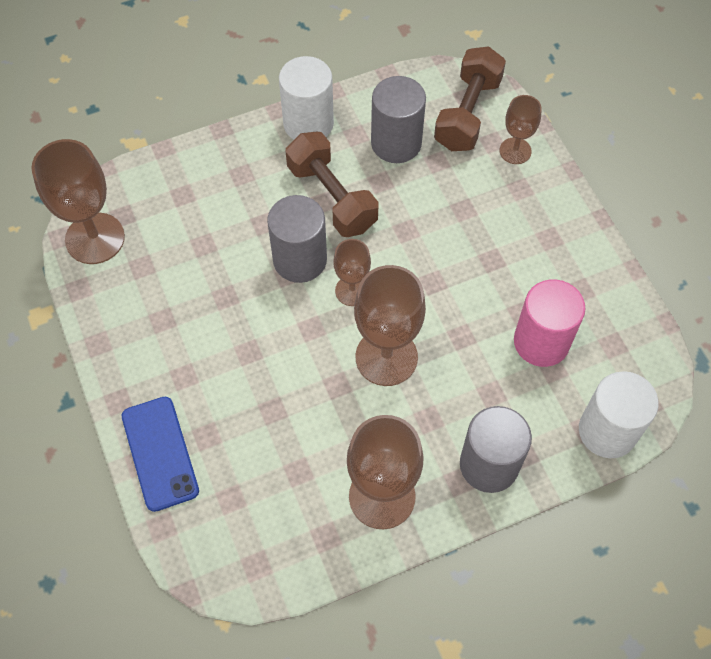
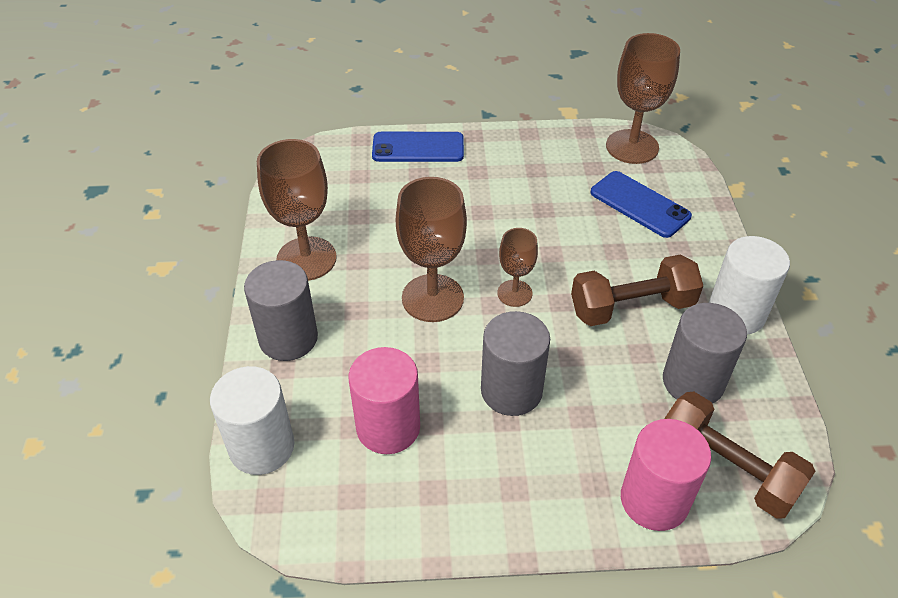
camera: 110 degrees right, 15 degrees down
(189, 215) = (639, 204): none -> blue phone
(300, 260) = (564, 265): grey cylinder -> grey cylinder (511, 391)
(515, 151) = (654, 500): brown goblet -> pink cylinder

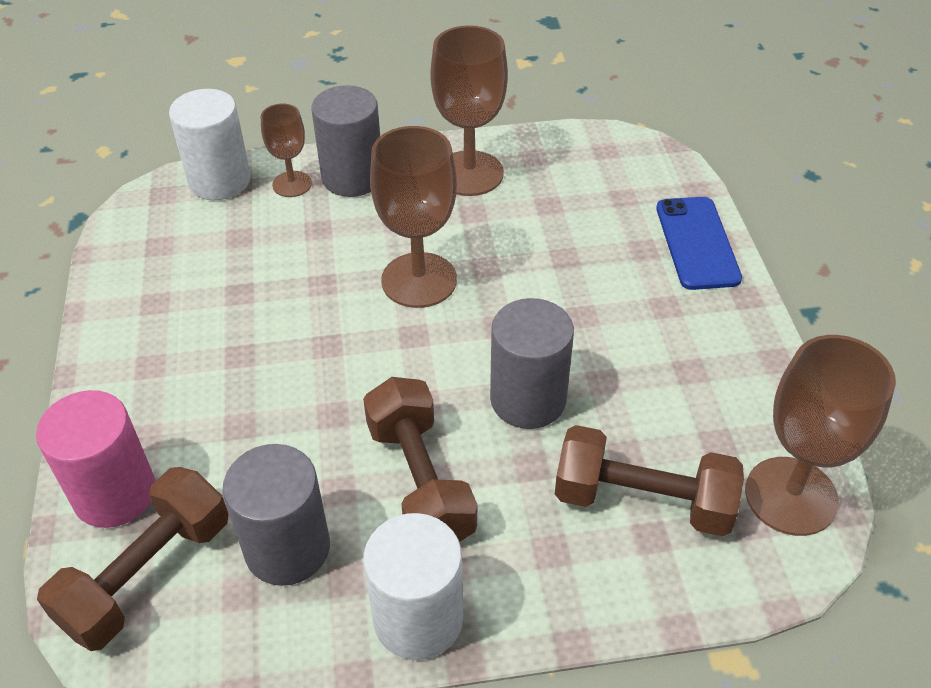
camera: 85 degrees right, 0 degrees up
(388, 427) = (235, 262): pink cylinder -> none
(511, 391) = (279, 358): grey cylinder -> grey cylinder (528, 399)
(514, 293) = (434, 355): brown goblet -> brown goblet (292, 184)
(639, 204) = (642, 501): blue phone -> brown dumbbell

